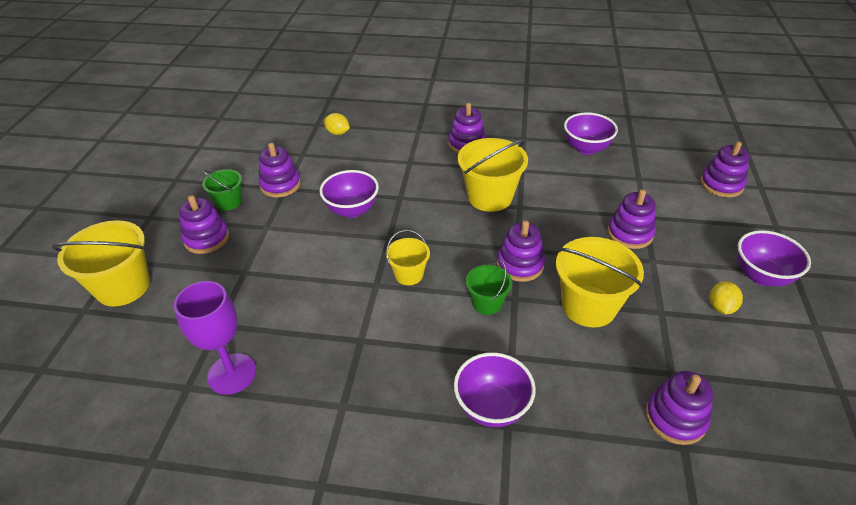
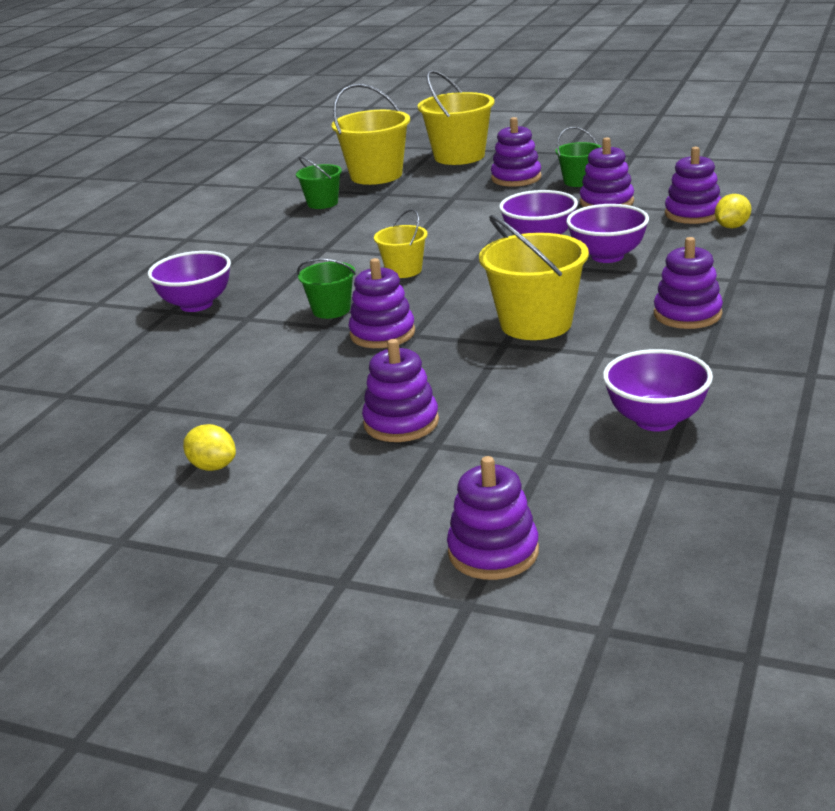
camera: 105 degrees right, 15 degrees down
(232, 374) = (322, 203): purple goblet -> green bucket
(588, 306) = (284, 370): yellow bucket -> yellow bucket (376, 175)
(675, 418) = (98, 396): purple stacking toy -> purple stacking toy (693, 214)
(761, 276) = (242, 522): purple bowl -> purple bowl (607, 256)

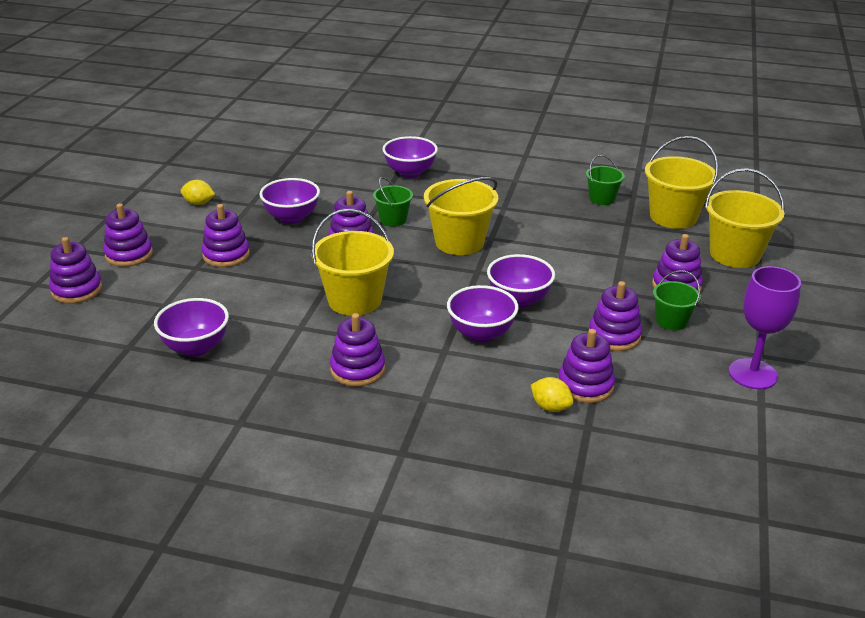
camera: 80 degrees right, 5 degrees up
(213, 466) = (199, 203): yellow lemon -> yellow lemon turned 75 degrees clockwise
(299, 380) = (291, 218): none -> purple bowl
(379, 514) = (129, 254): none -> purple stacking toy
(404, 270) = (459, 242): yellow bucket -> yellow bucket, size x1.77
(662, 159) = (752, 374): none -> purple goblet

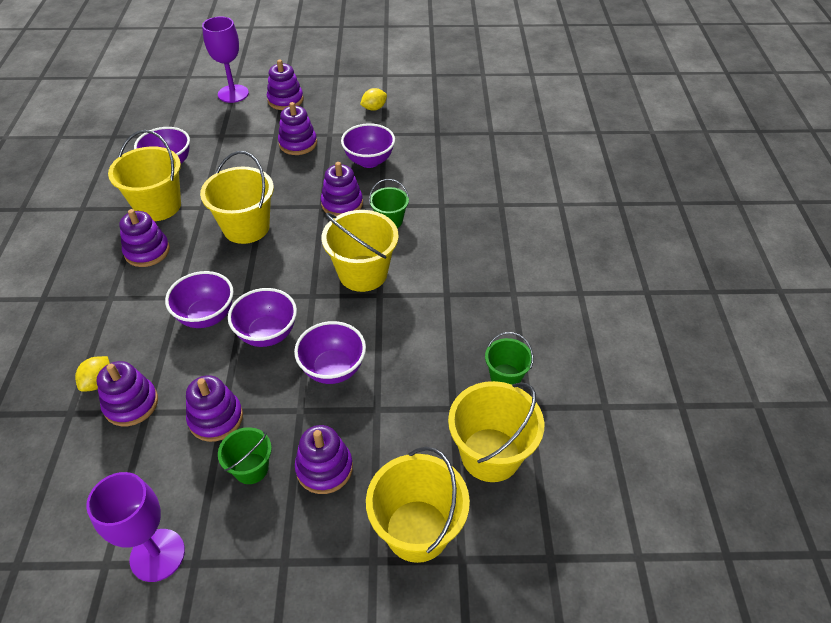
camera: 75 degrees right, 15 degrees up
(77, 290) = (233, 94): purple stacking toy -> purple goblet
(199, 203) = (374, 108): yellow lemon -> yellow lemon turned 60 degrees clockwise
(276, 359) = (158, 206): none -> yellow bucket
(410, 173) = (488, 212): purple bowl -> purple bowl (333, 369)

